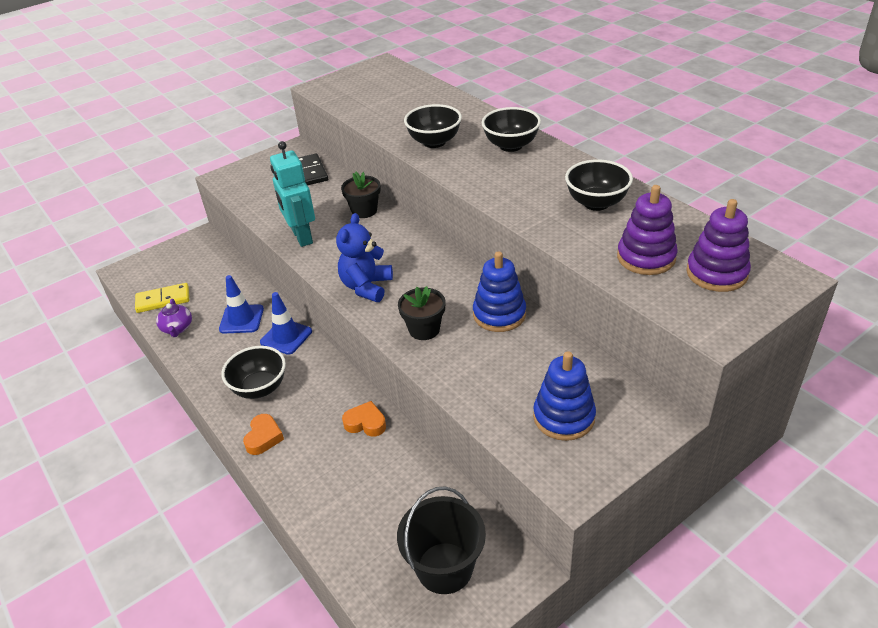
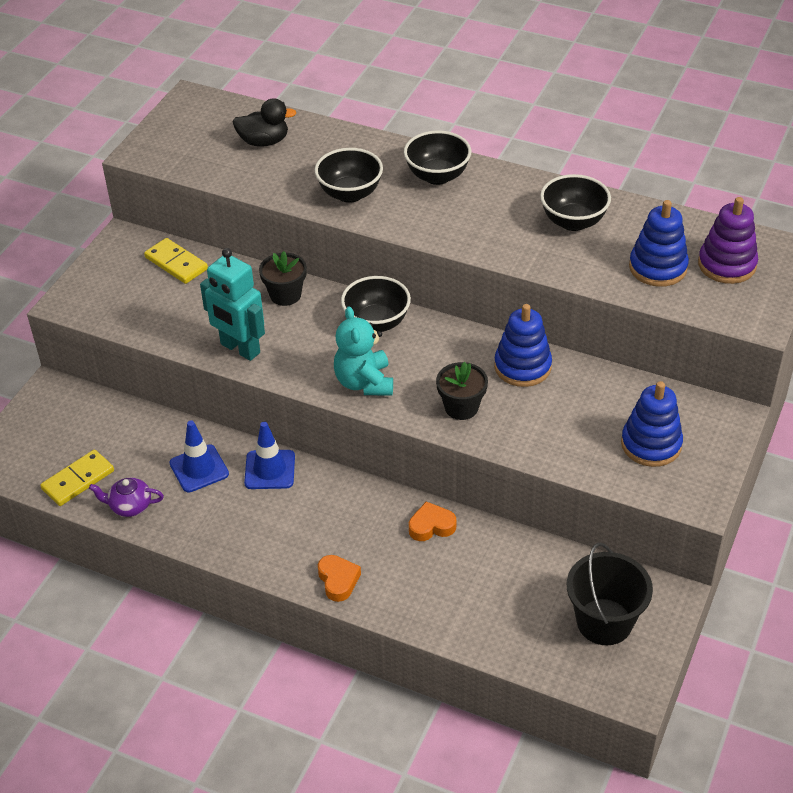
camera: 30 degrees left, 5 degrees up
(177, 328) = (130, 506): purple teapot -> purple teapot turned 135 degrees clockwise
(260, 388) = (289, 534): black bowl -> black bowl (376, 323)
(311, 172) = (176, 263): black domino -> yellow domino
(366, 287) = (364, 382): blue teddy bear -> turquoise teddy bear
(405, 97) = (264, 142): none -> black duck
(646, 257) = (658, 267): purple stacking toy -> blue stacking toy

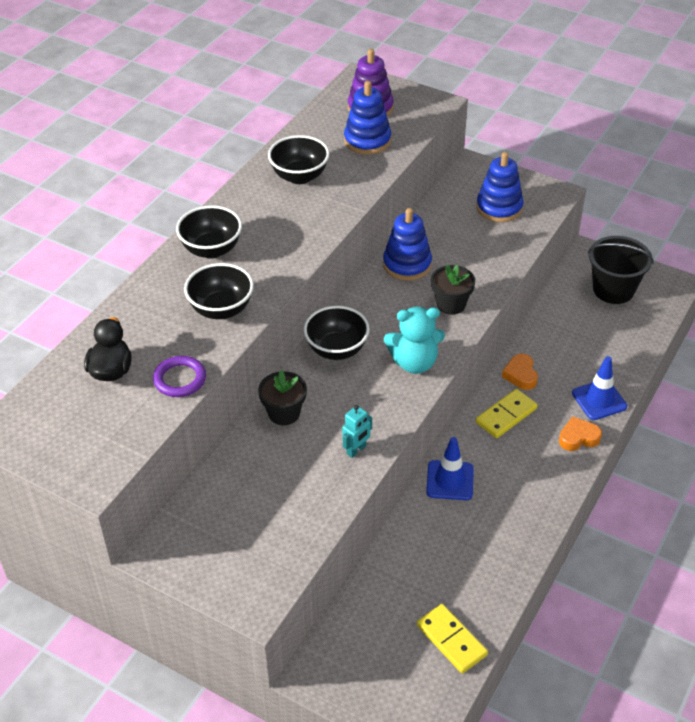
camera: 85 degrees left, 0 degrees up
(130, 506) = (489, 592): purple teapot -> none
(176, 263) = (212, 502): yellow domino -> yellow domino (506, 415)
(199, 469) = (444, 535): blue traffic cone -> blue traffic cone (599, 400)
(240, 349) = (356, 450): turquoise robot -> turquoise robot, size x0.51
(255, 181) = (180, 379): none -> purple ring

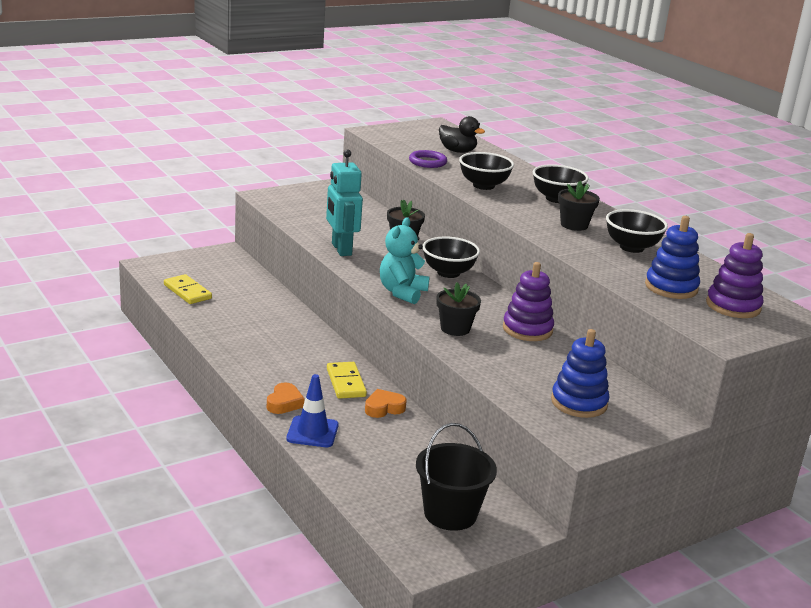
camera: 115 degrees right, 20 degrees down
(277, 220) = (574, 225): none -> black flower pot
(356, 450) = (341, 249): turquoise robot -> turquoise robot, size x1.95
(407, 264) = (527, 329): blue stacking toy -> purple stacking toy
(450, 480) = (310, 337): blue traffic cone -> none
(451, 640) = (187, 292): yellow domino -> yellow domino turned 60 degrees clockwise
(520, 375) = (384, 408): orange heart -> orange heart turned 45 degrees counterclockwise

